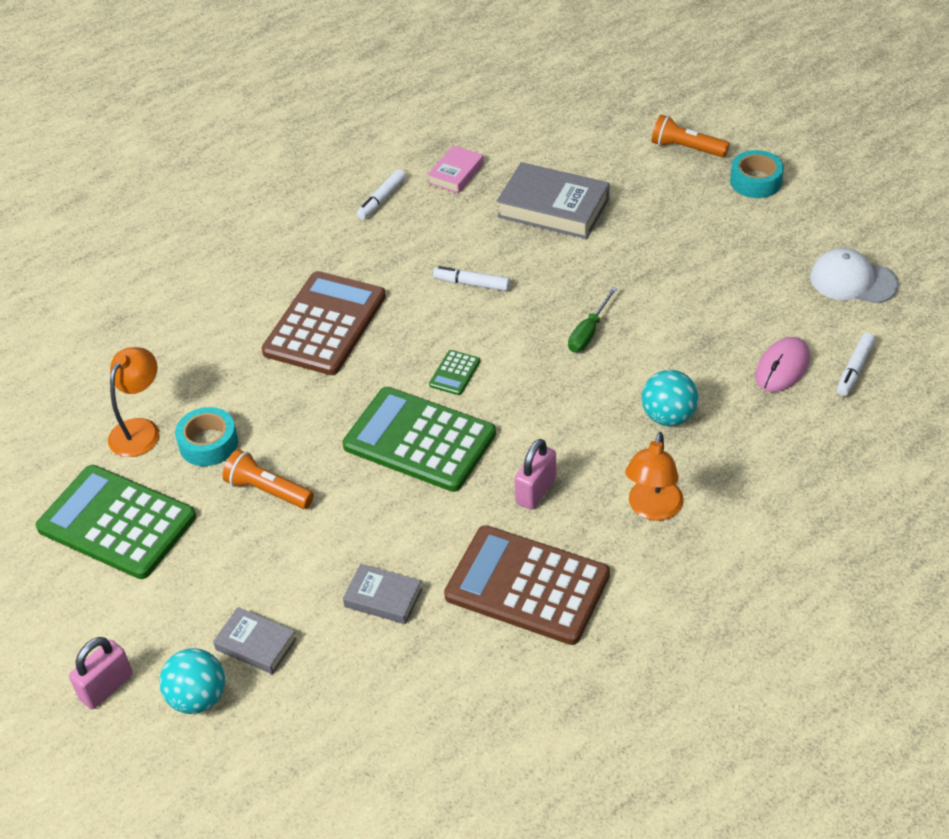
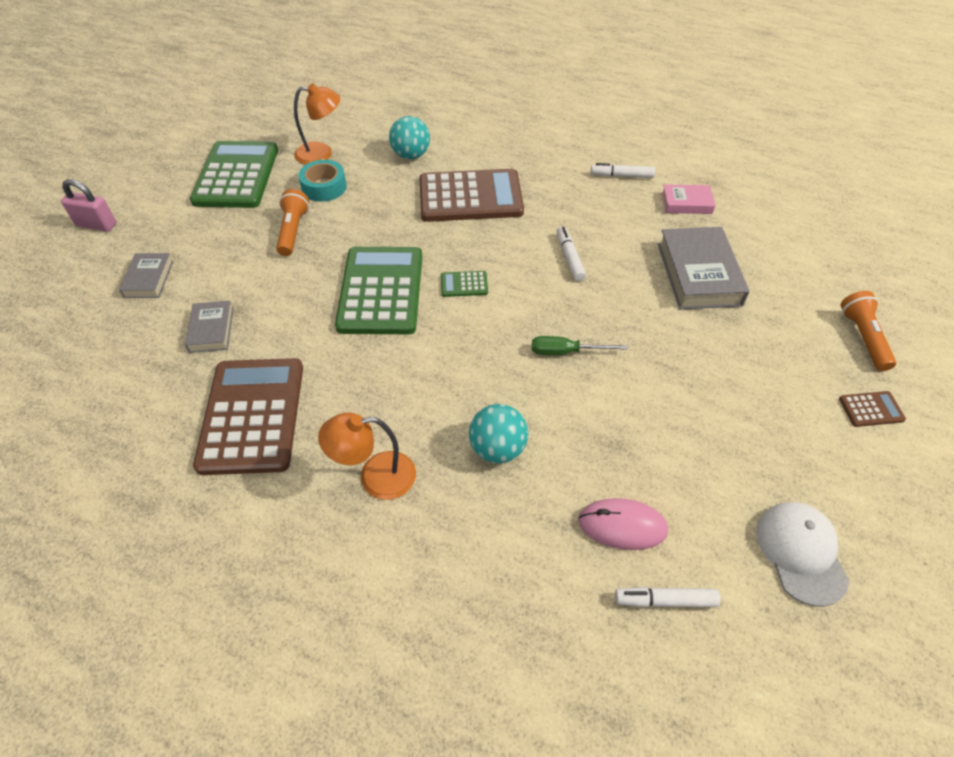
camera: 60 degrees right, 5 degrees up
(198, 698) = (95, 269): turquoise ball -> turquoise ball (411, 155)
(536, 491) = (360, 383): pink padlock -> none
(755, 181) = (871, 409): turquoise tape -> brown calculator

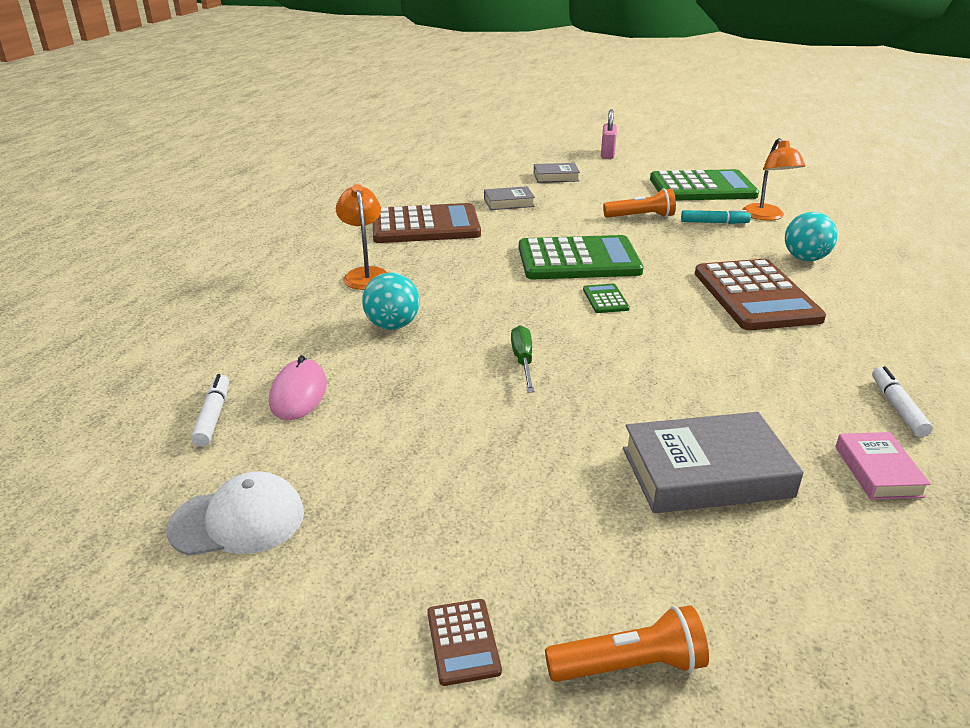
camera: 85 degrees right, 20 degrees down
(324, 187) = (714, 222): turquoise tape -> turquoise marker
(569, 258) = (682, 363): white marker -> none

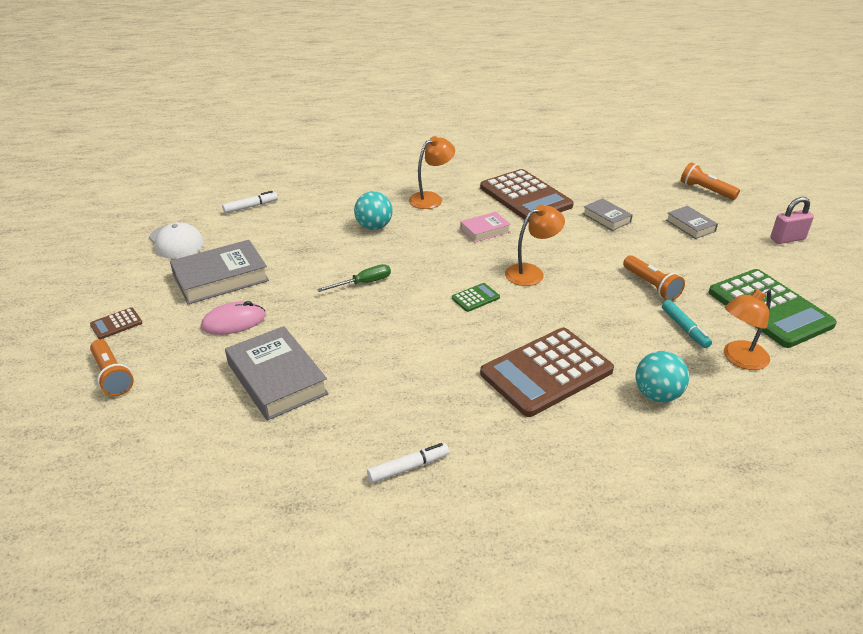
camera: 65 degrees right, 5 degrees up
(298, 393) = (283, 222): pink mouse -> pink mouse (234, 321)
(409, 484) = (221, 278): none -> grey book
(503, 156) = (706, 190): none -> orange flashlight
(578, 260) = (531, 272): green calculator -> orange lamp
(878, 471) = (314, 459): pink book -> pink book (485, 230)

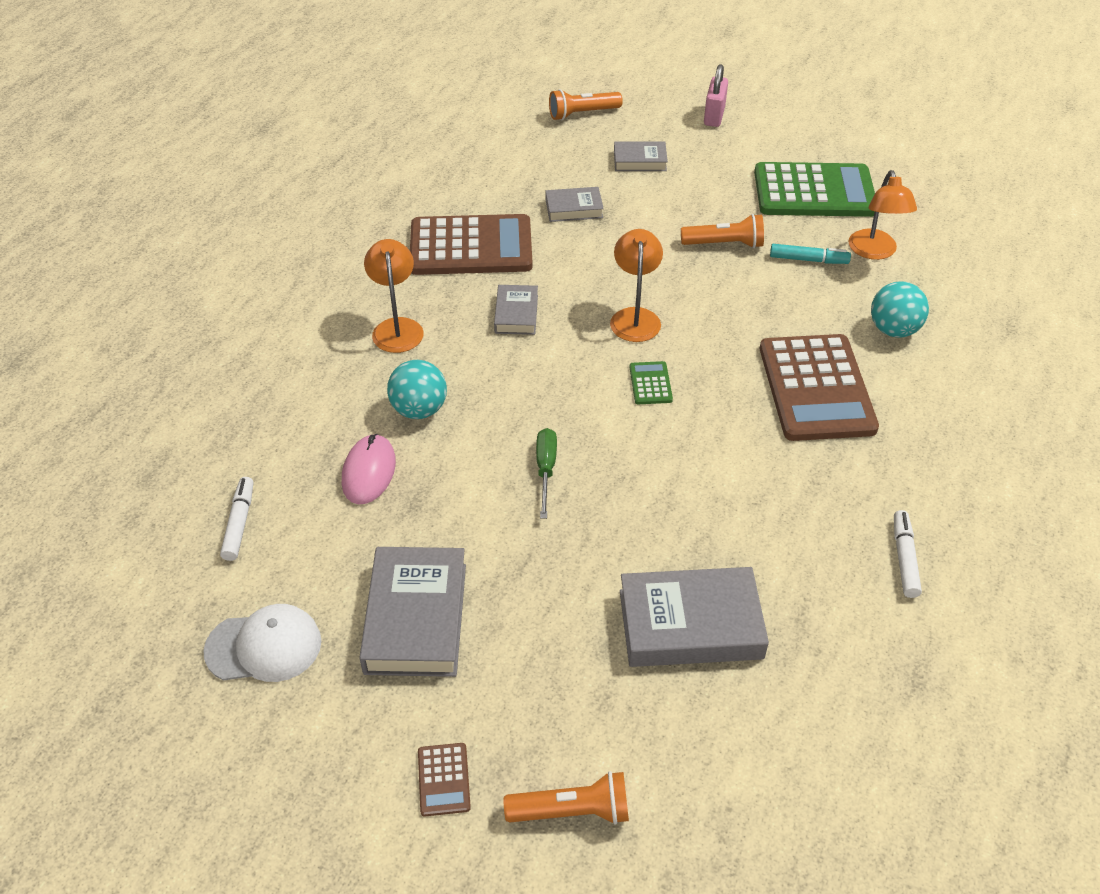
camera: 60 degrees left, 10 degrees up
(234, 321) = (537, 633): pink mouse -> pink mouse (369, 472)
(485, 230) = (516, 314): pink book -> grey book

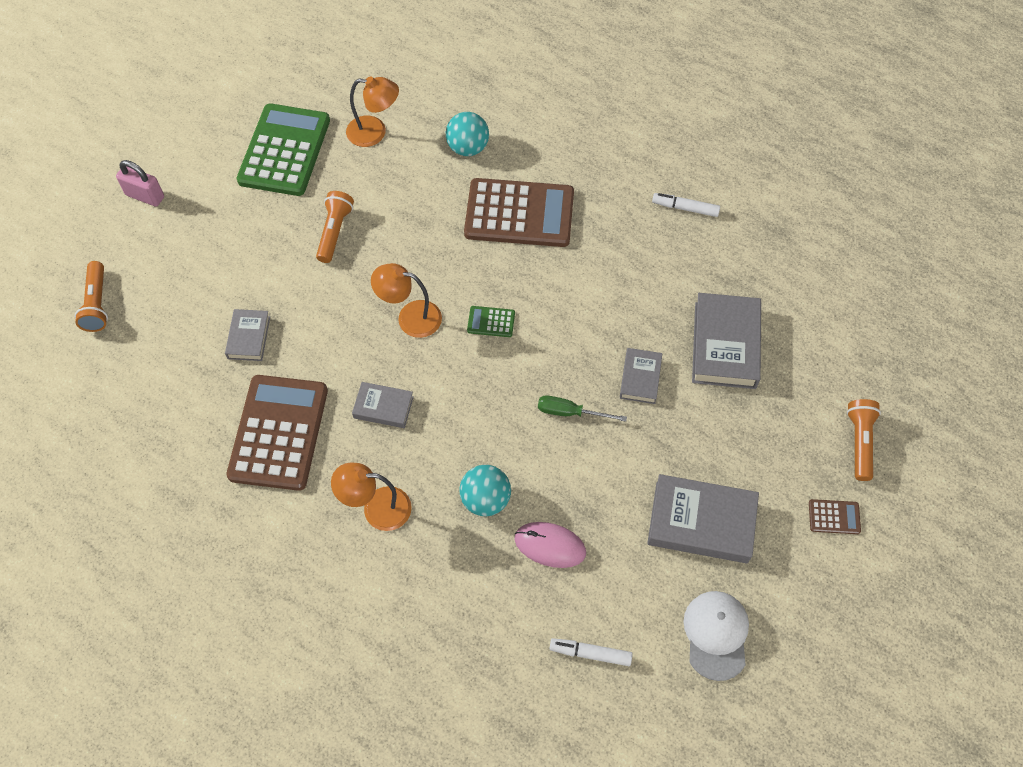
camera: 80 degrees left, 15 degrees up
(640, 161) = (193, 270): grey book -> grey book (640, 378)
(808, 260) = (372, 179): turquoise marker -> none

